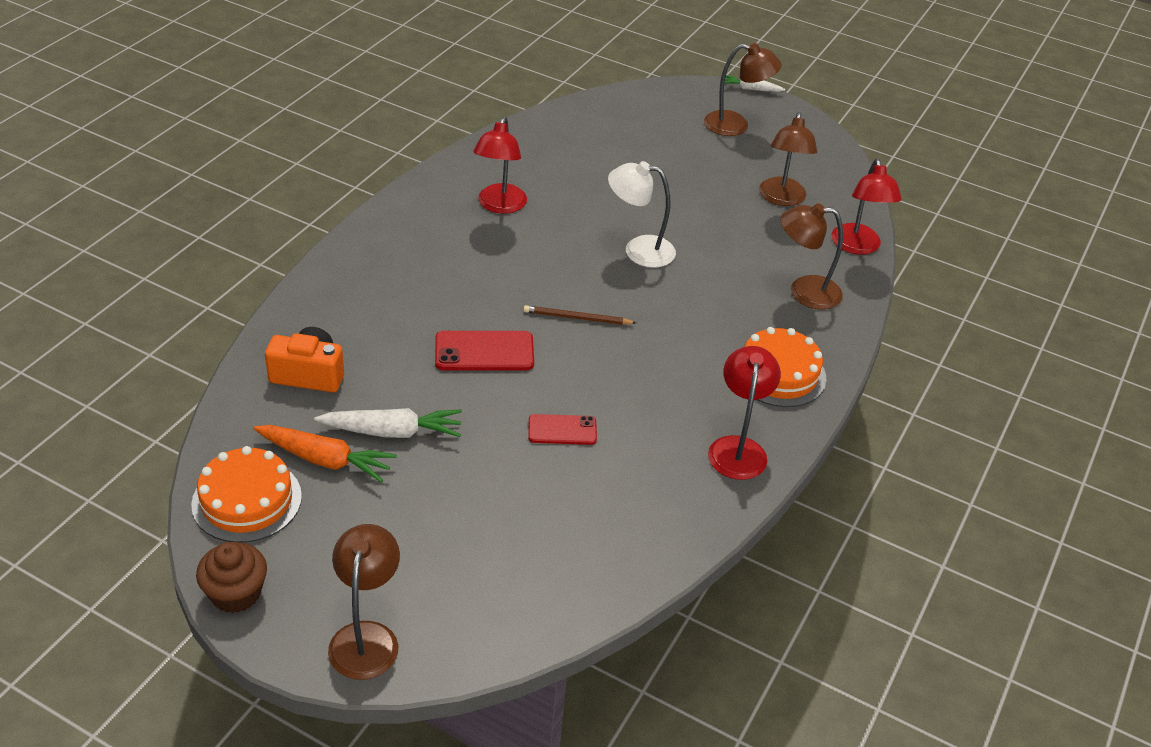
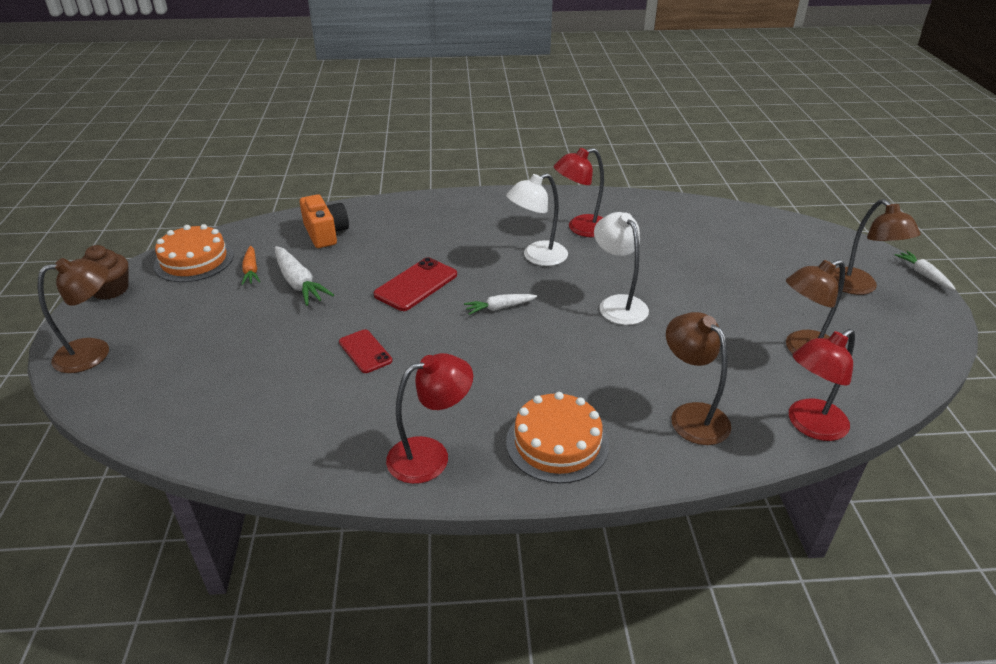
camera: 60 degrees right, 5 degrees down
(325, 460) = (251, 271): orange carrot -> orange carrot, size x0.62
(484, 351) = (416, 285): red phone -> red phone turned 75 degrees clockwise
(519, 256) = (537, 257): none -> white lamp
(577, 318) = (499, 308): brown pencil -> white carrot

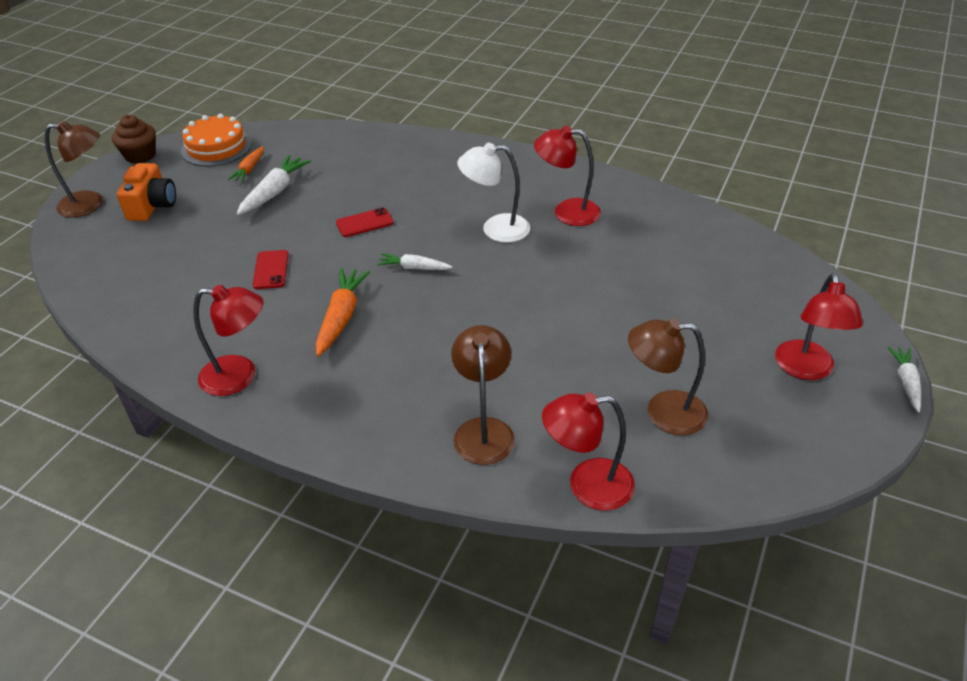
camera: 30 degrees right, 5 degrees up
(299, 283) = (274, 192): white carrot -> white carrot turned 150 degrees counterclockwise
(326, 233) = (335, 152): orange camera -> orange camera (152, 206)
(416, 285) = (364, 223): red phone -> red phone, size x0.66
(476, 369) = (341, 317): none -> orange carrot
(557, 443) = (344, 406): orange cake -> none
(618, 304) = (525, 300): white lamp -> none
(859, 287) = (806, 369): brown lamp -> red lamp

